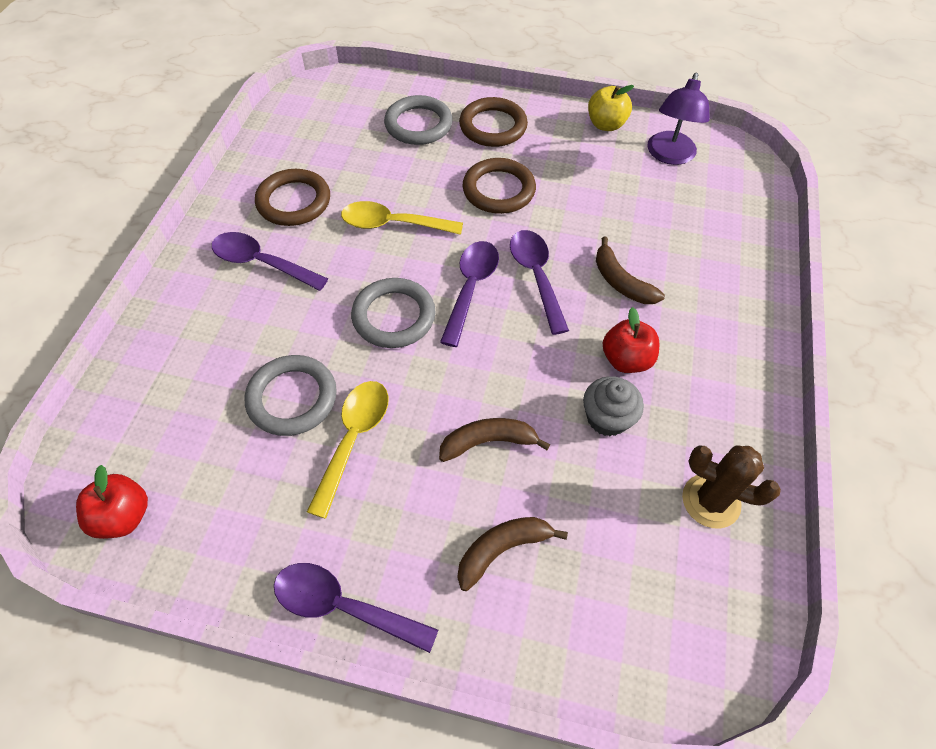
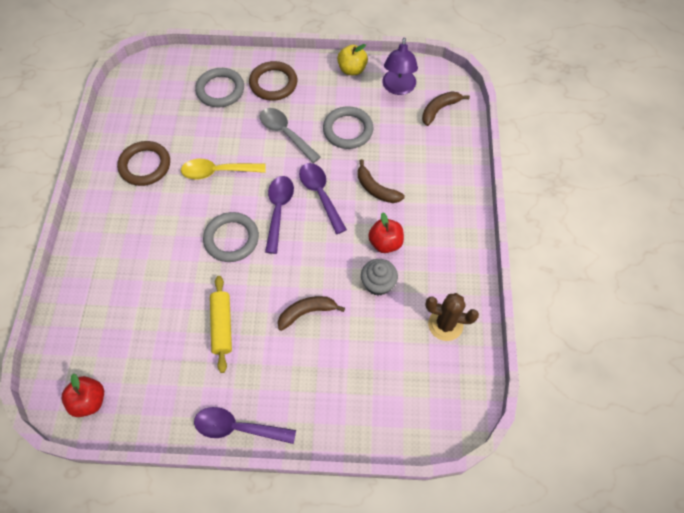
camera: 10 degrees left, 5 degrees up
(261, 263) = (134, 216): purple spoon -> none
(292, 398) = (177, 306): grey ring -> grey ring (348, 130)
(353, 439) = (222, 326): yellow spoon -> yellow rolling pin
(498, 190) = (285, 133): brown ring -> grey spoon
(502, 549) = (326, 377): brown banana -> brown banana (439, 109)

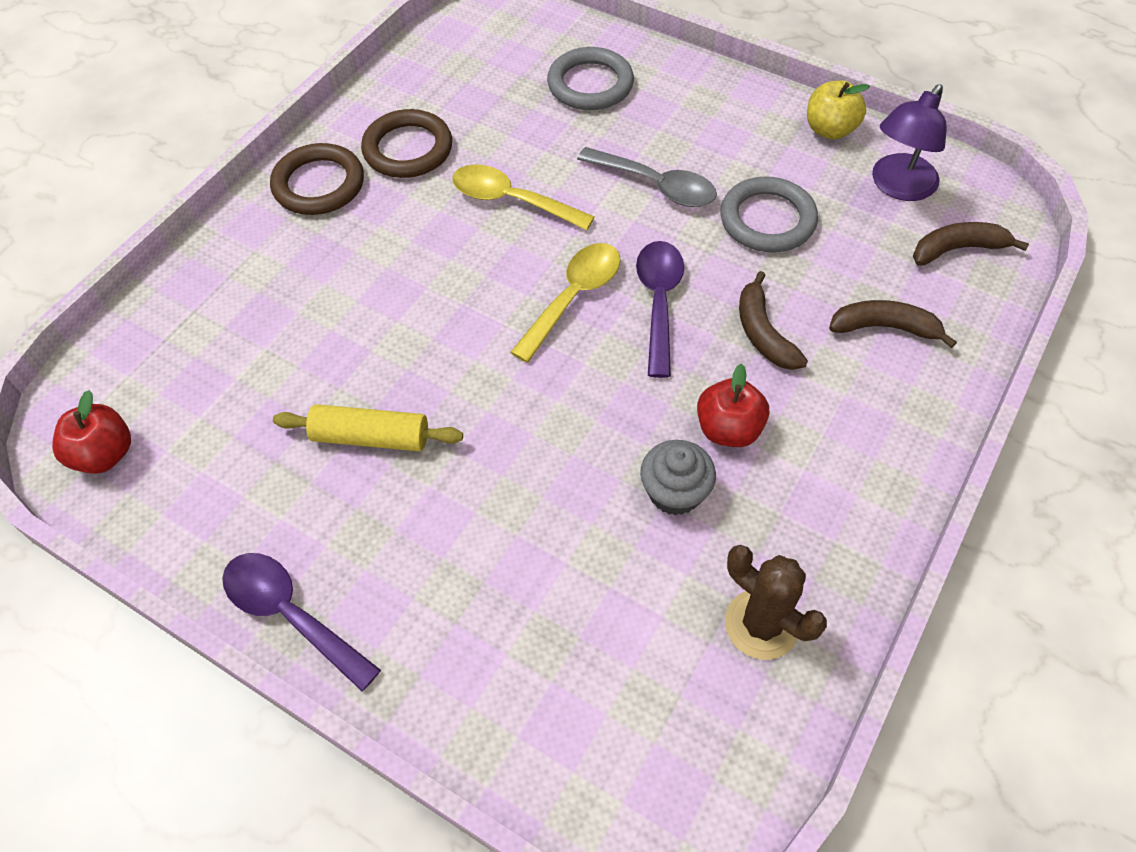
camera: 30 degrees right, 5 degrees down
(222, 326) = (371, 437): yellow rolling pin -> yellow rolling pin turned 75 degrees clockwise
(231, 239) = (470, 309): grey ring -> none
(273, 83) = (682, 104): brown ring -> brown ring (319, 184)
(278, 210) = (573, 297): purple spoon -> yellow spoon
(285, 133) = (656, 185): grey spoon -> grey spoon turned 135 degrees clockwise
(307, 312) = (521, 482): brown banana -> brown banana (885, 328)

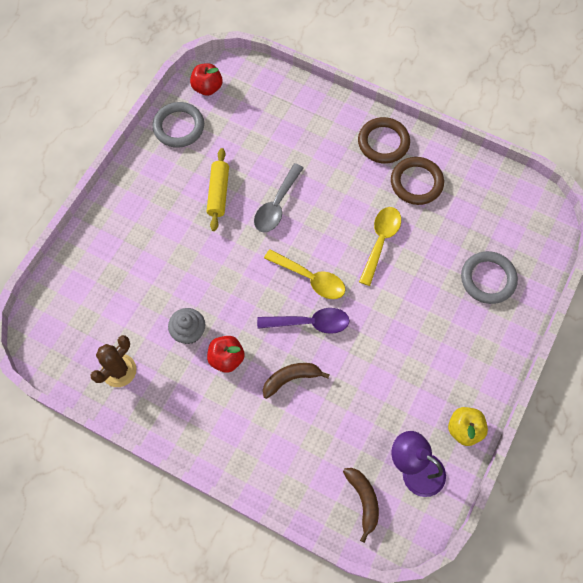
camera: 85 degrees right, 10 degrees up
(291, 614) = (129, 176): purple spoon -> none
(656, 185) = (401, 320): grey spoon -> grey spoon (277, 205)
(767, 220) = (378, 385): grey ring -> grey ring (179, 127)
(885, 328) = (298, 448): brown banana -> none

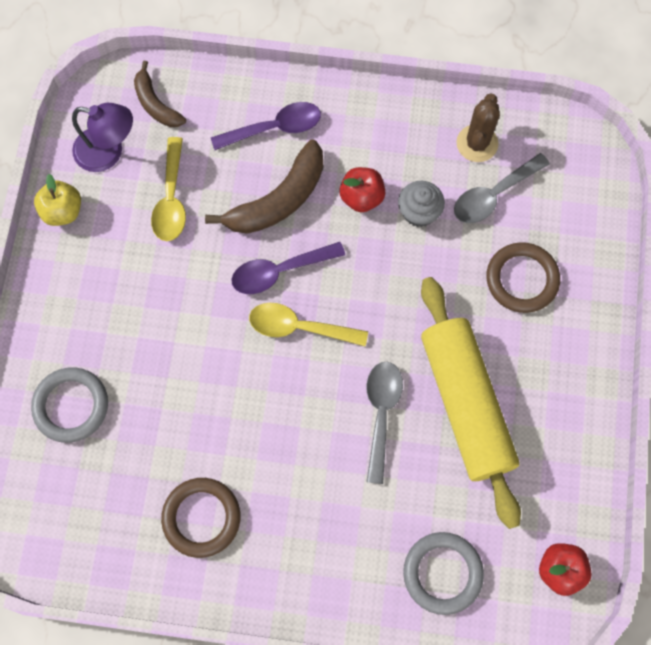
camera: 160 degrees right, 5 degrees up
(128, 325) = (493, 195): none -> grey spoon
(179, 127) = (568, 487): grey ring -> grey ring (442, 573)
(218, 193) = (466, 404): yellow rolling pin -> yellow rolling pin, size x1.98
(271, 441) = (275, 128): none -> purple spoon
(291, 379) = (278, 200): brown banana -> brown banana, size x1.66
(380, 241) = (226, 410): yellow spoon -> yellow spoon (171, 199)
(383, 142) = (267, 568): brown ring -> brown ring (522, 279)

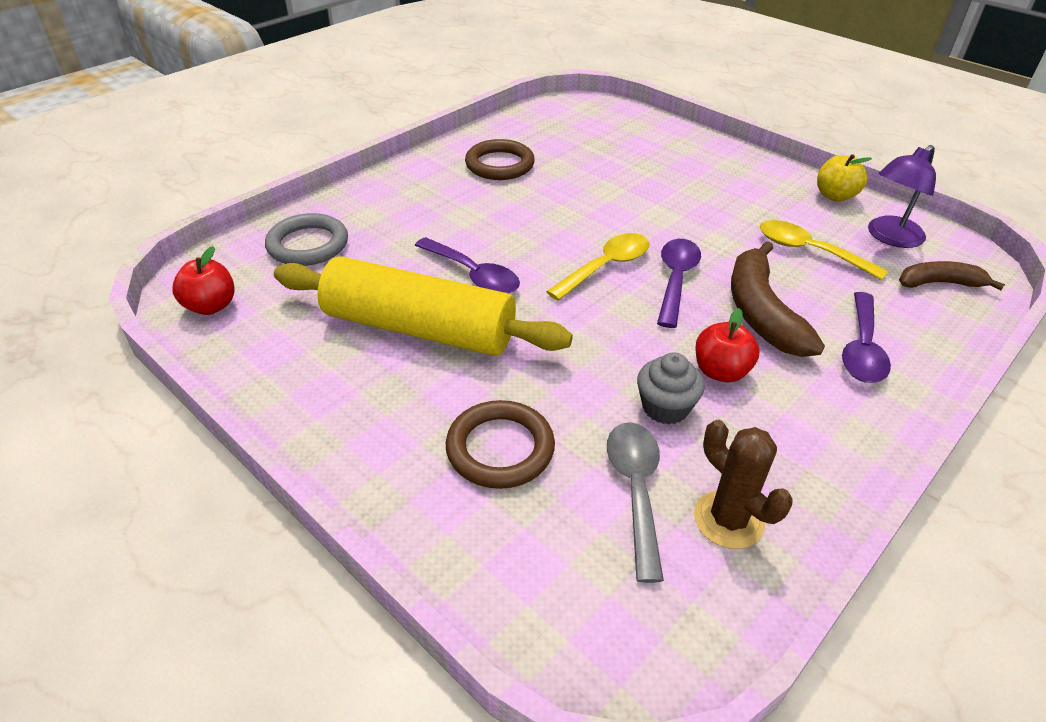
camera: 125 degrees right, 30 degrees down
(71, 406) = (647, 147): grey ring -> none
(381, 413) = (473, 275): grey spoon -> purple spoon

